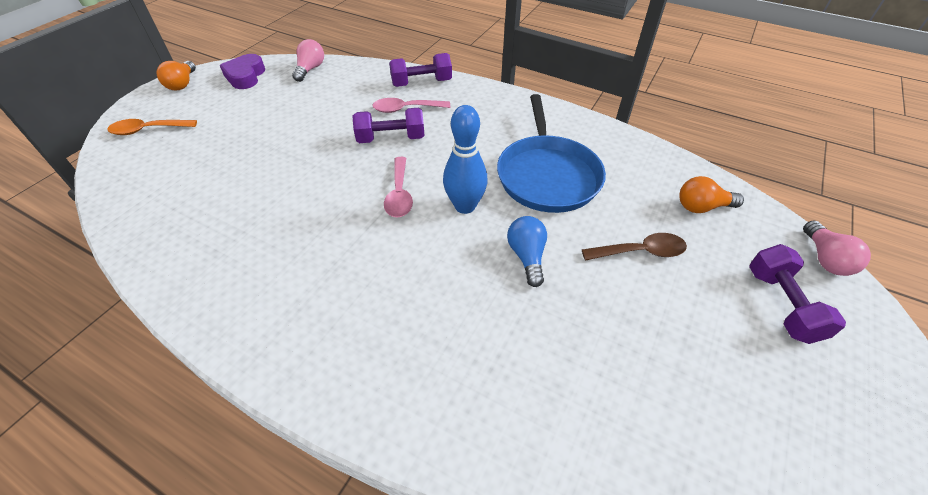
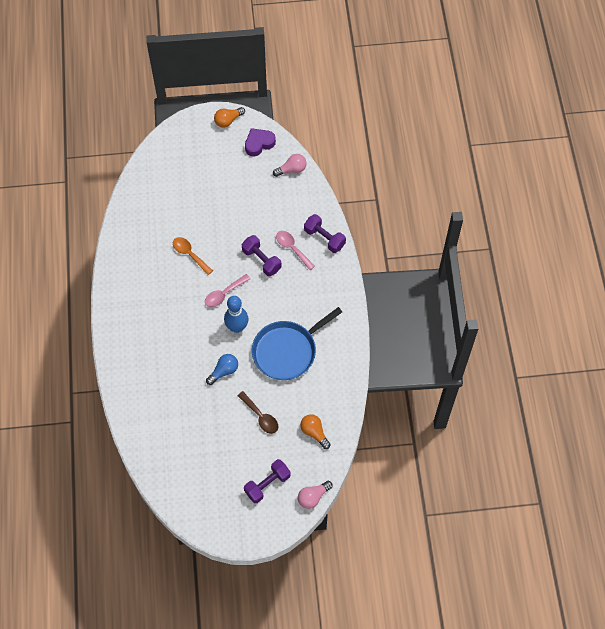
camera: 55 degrees right, 15 degrees up
(148, 130) = (183, 145): orange spoon -> orange spoon (190, 254)

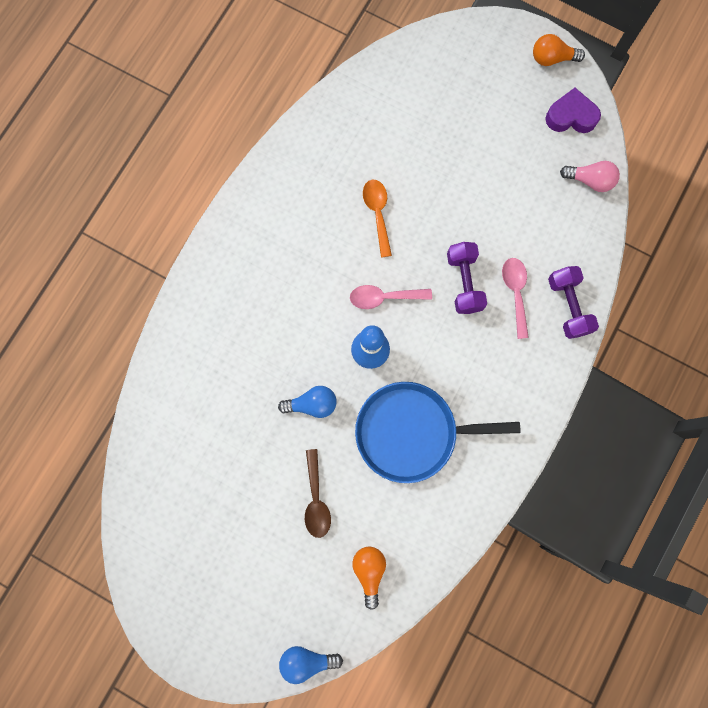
camera: 35 degrees right, 15 degrees up
(267, 484) = (261, 599): purple dumbbell -> none
(313, 497) = (307, 660): pink light bulb -> blue light bulb

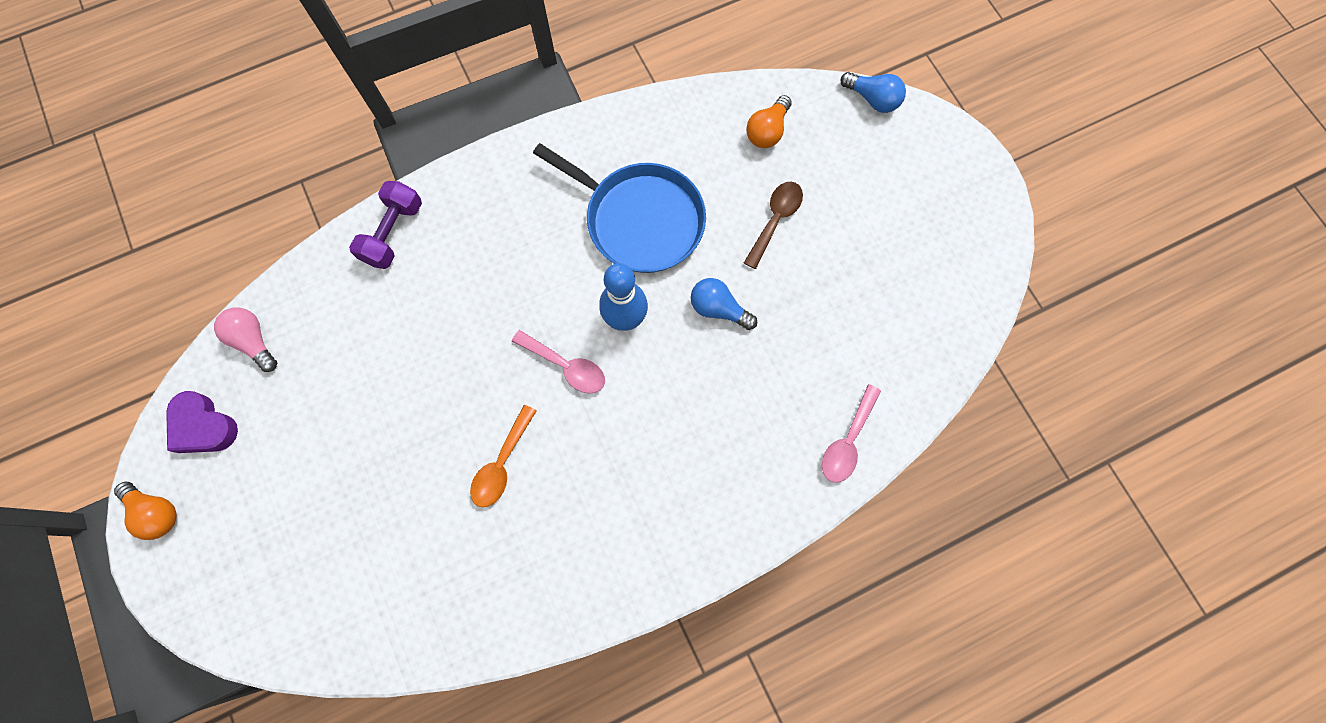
camera: 145 degrees left, 5 degrees down
(464, 282) = (473, 325): purple dumbbell -> none
(515, 293) = (431, 280): pink spoon -> pink spoon (847, 441)

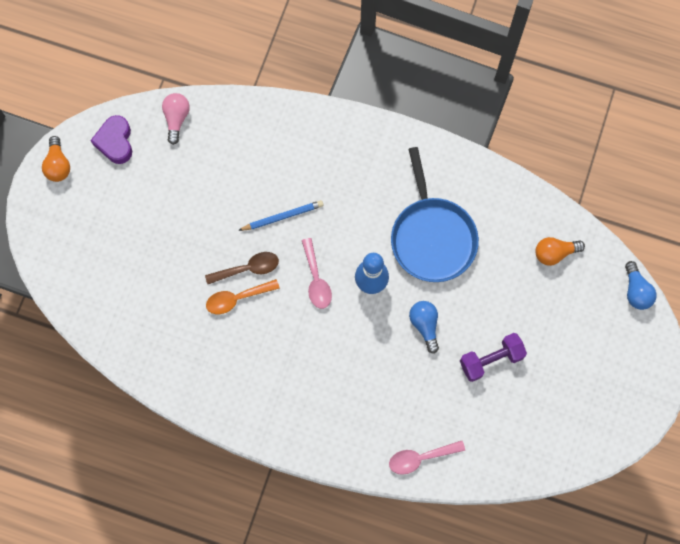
camera: 45 degrees right, 0 degrees up
(393, 233) = (297, 124): purple dumbbell -> purple dumbbell (491, 360)
(468, 336) = (283, 216): none -> blue pencil
(775, 220) = (506, 307): brown spoon -> brown spoon (248, 269)

